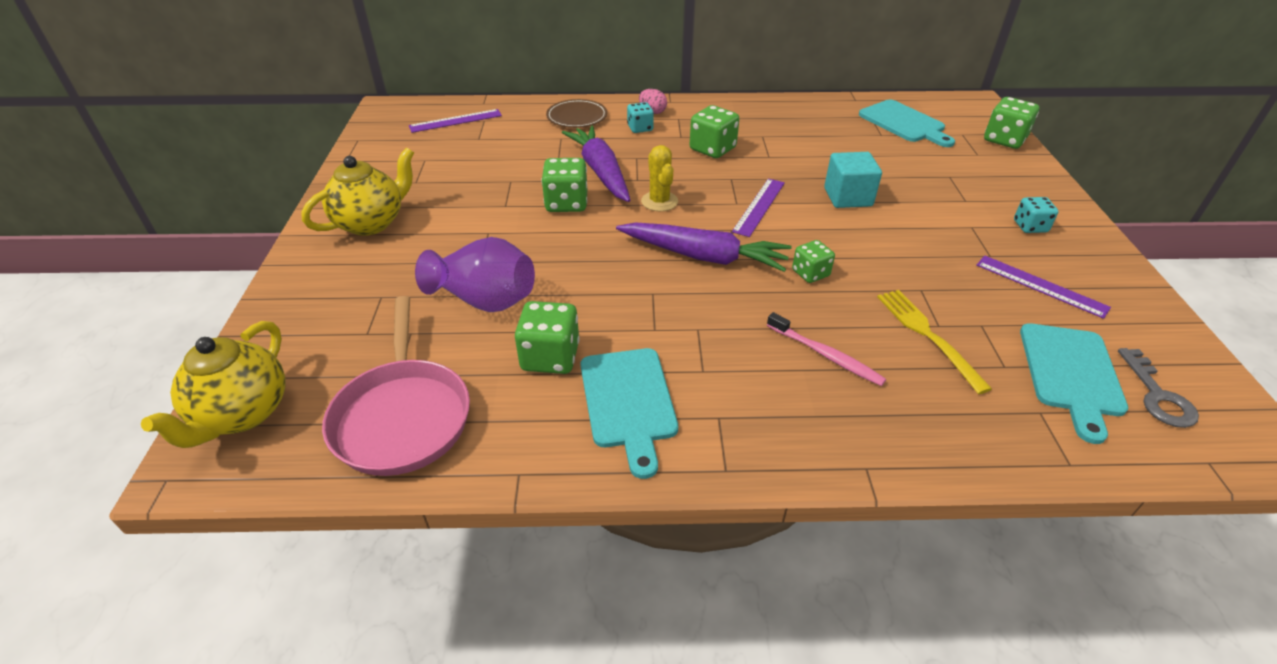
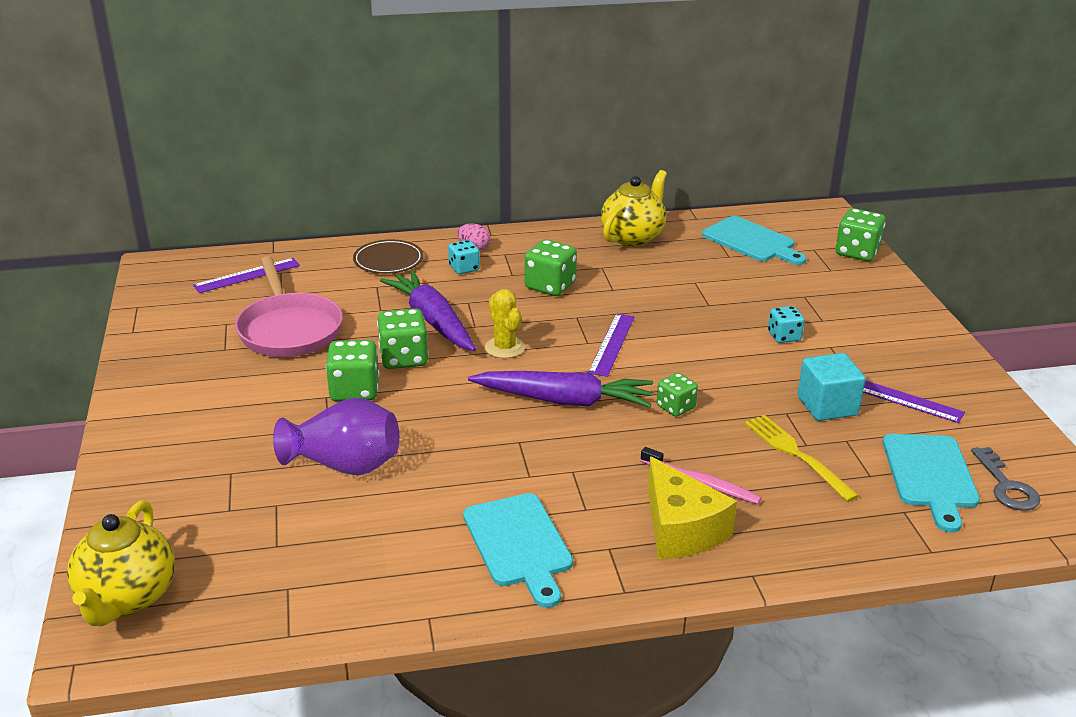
camera: 10 degrees left, 10 degrees down
(371, 223) = (190, 398): yellow teapot -> yellow teapot (633, 237)
(403, 416) = (296, 581): pink pan -> pink pan (289, 329)
(550, 357) = (430, 512): green dice -> green dice (354, 390)
(796, 404) = (680, 529): none -> yellow cheese
(848, 197) = (702, 326): turquoise cube -> turquoise cube (827, 406)
(1030, 226) = (887, 341): turquoise dice -> turquoise dice (784, 336)

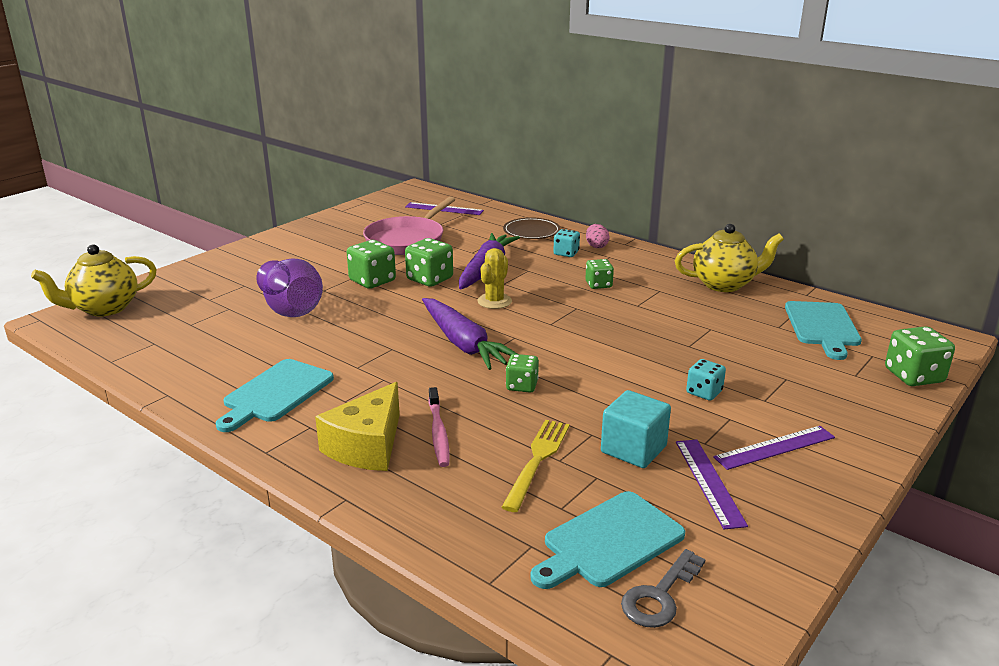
camera: 50 degrees right, 5 degrees down
(550, 286) = (598, 285): green dice -> green dice, size x0.64
(612, 344) = (563, 332): purple ruler -> purple ruler (775, 447)

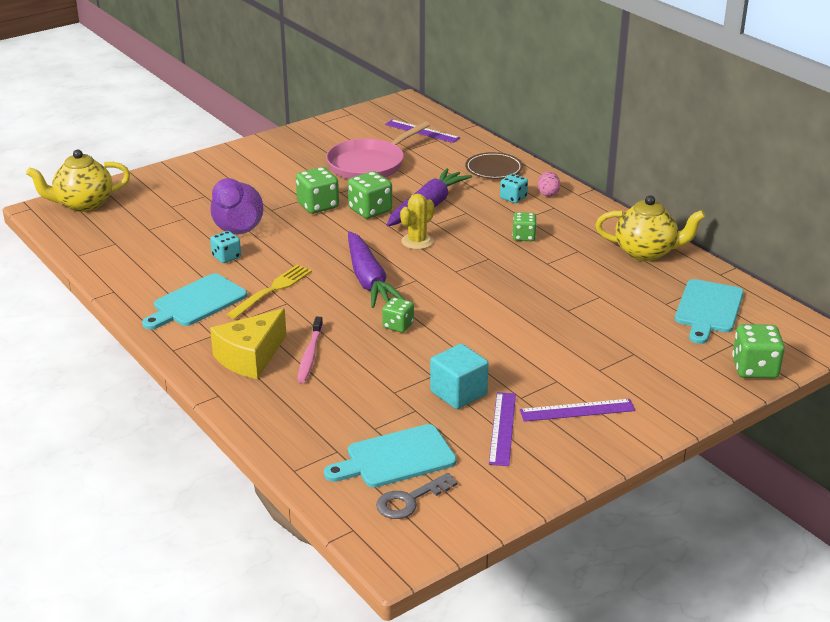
camera: 15 degrees right, 5 degrees up
(537, 460) = (376, 389): yellow fork -> yellow fork (272, 290)
(704, 392) = (550, 355): turquoise dice -> turquoise dice (226, 257)

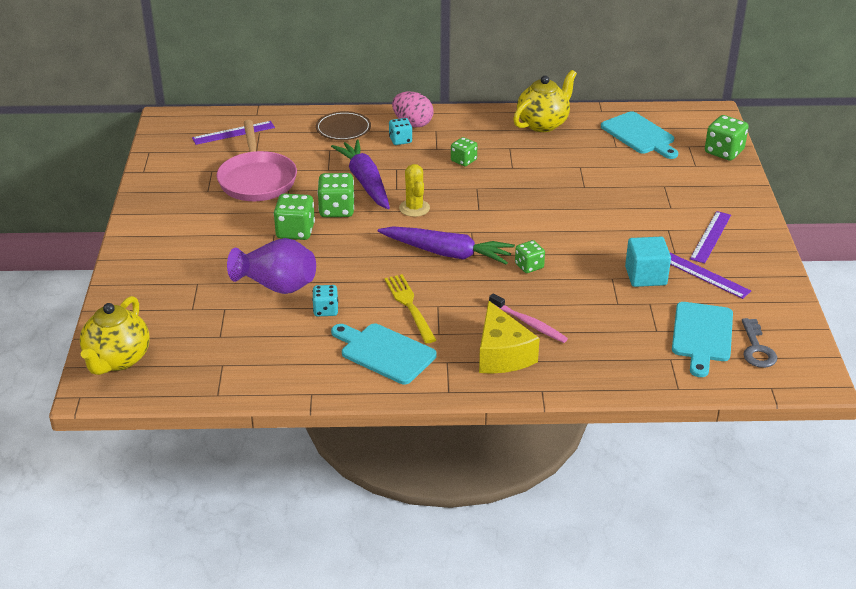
camera: 55 degrees left, 5 degrees up
(197, 302) = (385, 352): turquoise cutting board -> turquoise cutting board turned 135 degrees clockwise
(548, 193) = (412, 123): pink egg -> pink egg, size x1.60

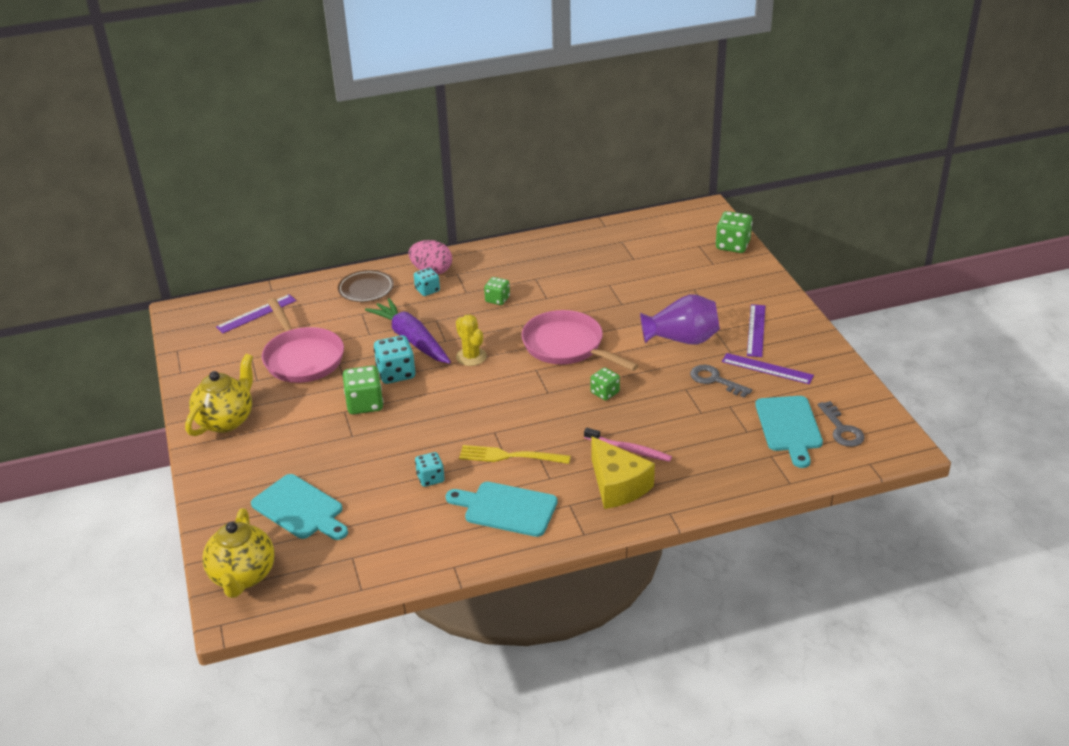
camera: 15 degrees left, 0 degrees up
(277, 285) = (371, 463): purple vase -> purple vase (682, 339)
(337, 210) = (396, 373): green dice -> turquoise dice
(409, 306) = (509, 456): yellow fork -> yellow fork turned 45 degrees counterclockwise
(447, 253) = (523, 396): purple carrot -> none
(511, 216) = (567, 346): none -> pink pan
(543, 124) = (556, 248): yellow teapot -> yellow teapot (226, 420)
(639, 135) = (650, 243): turquoise cutting board -> turquoise cutting board (300, 509)
(645, 276) = (715, 380): turquoise cube -> grey key

